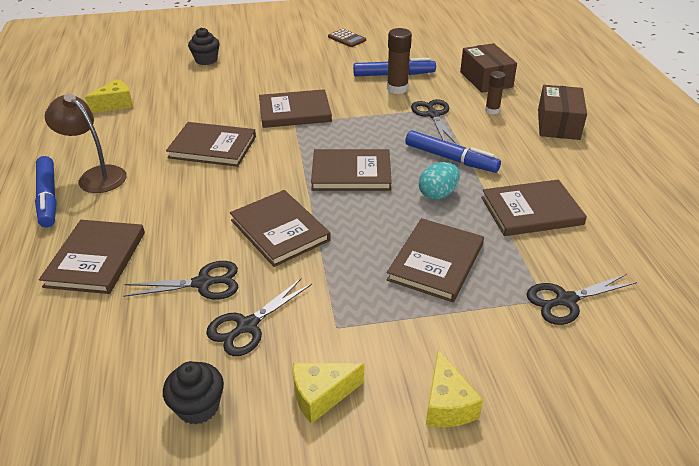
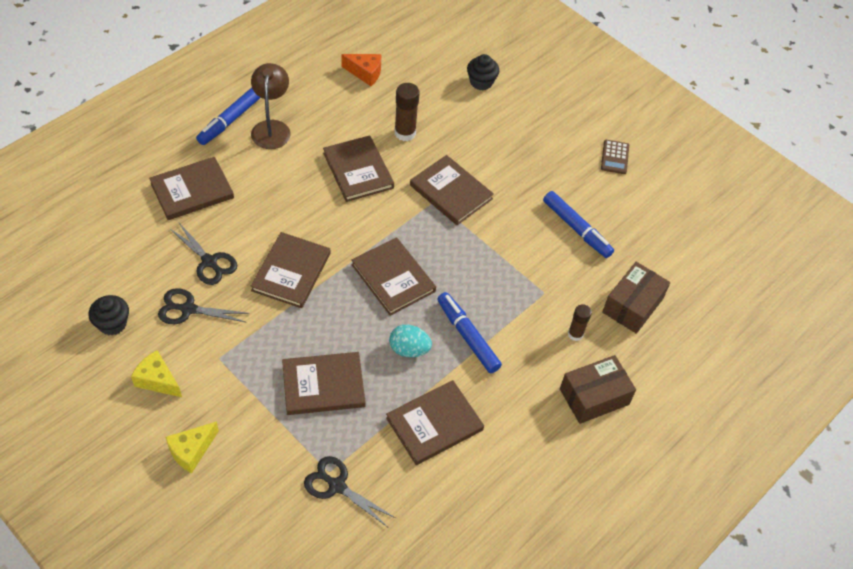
camera: 50 degrees right, 15 degrees up
(115, 104) = (365, 73): yellow cheese -> orange cheese
(397, 88) = (552, 244): brown glue stick -> brown glue stick (405, 133)
(433, 115) = (529, 292): black scissors -> none
(451, 158) = (467, 336): blue marker -> blue marker turned 150 degrees clockwise
(531, 211) = (434, 424): brown book -> brown book turned 75 degrees counterclockwise

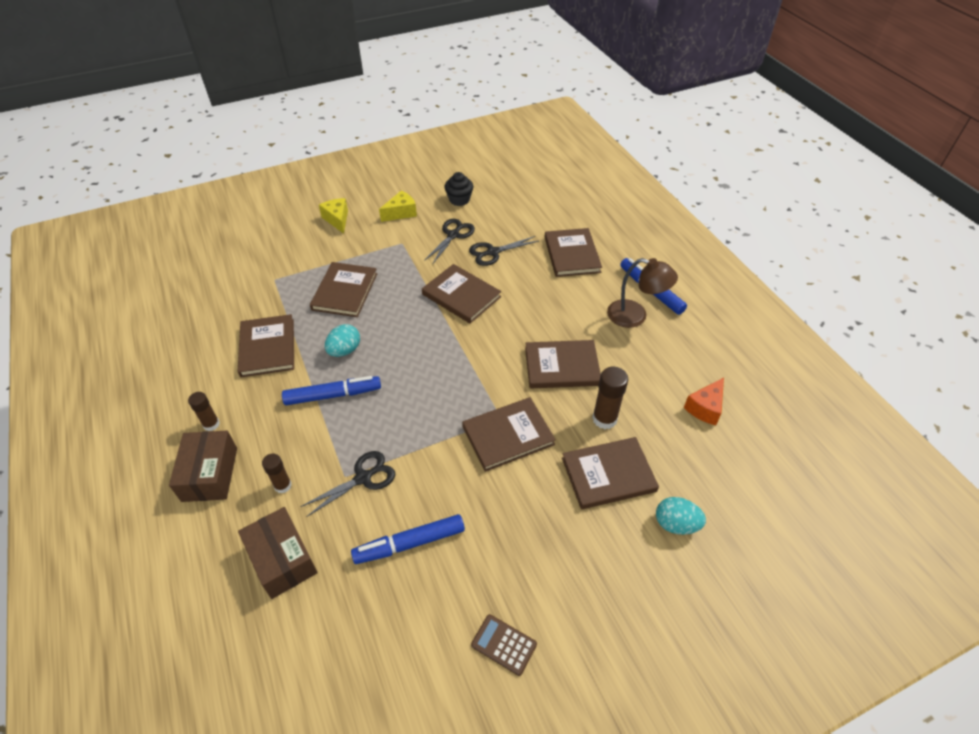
camera: 115 degrees right, 5 degrees down
(337, 486) = (260, 281): black scissors -> black scissors (363, 478)
(393, 278) = (423, 359): brown book -> brown book (608, 475)
(481, 82) = (676, 524): black cupcake -> turquoise egg
(546, 425) = (211, 424): none -> brown glue stick

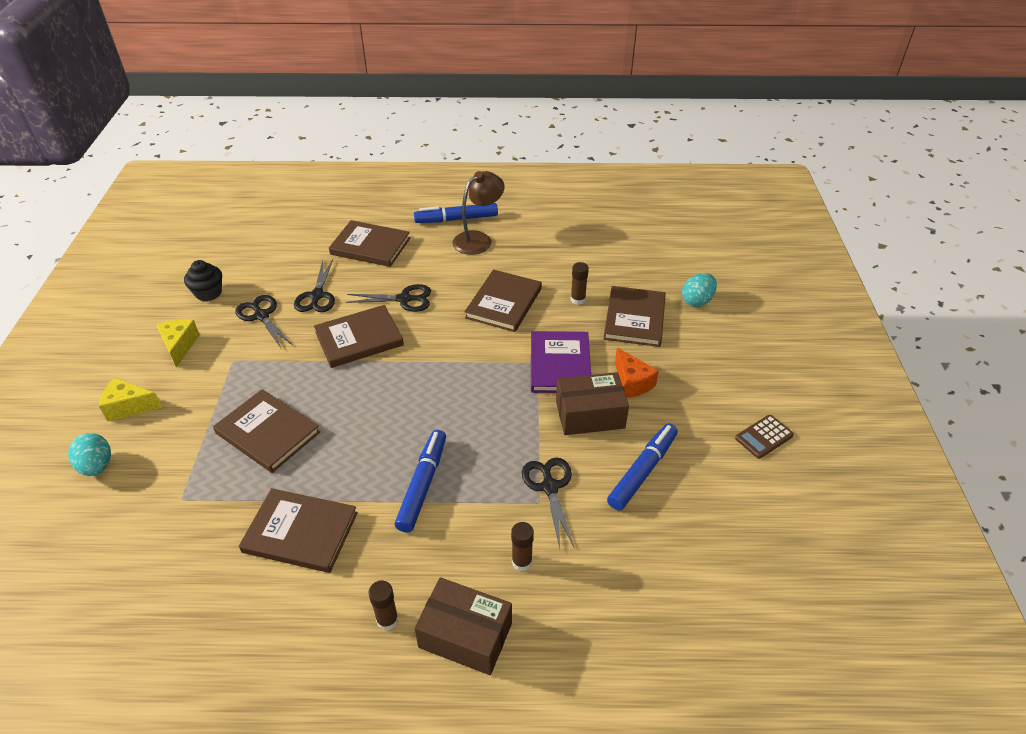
camera: 65 degrees left, 5 degrees down
(282, 559) = (616, 583): brown box -> brown box (590, 414)
(344, 350) = (363, 457): turquoise egg -> turquoise egg (97, 466)
(409, 543) = (642, 471): blue marker -> blue marker turned 150 degrees counterclockwise
(508, 435) = (560, 364): brown book -> purple book
(522, 301) = (404, 299): none -> black scissors
(604, 419) = (578, 299): brown glue stick -> brown glue stick, size x0.64
(705, 408) = (600, 243): orange cheese -> orange cheese (632, 382)

